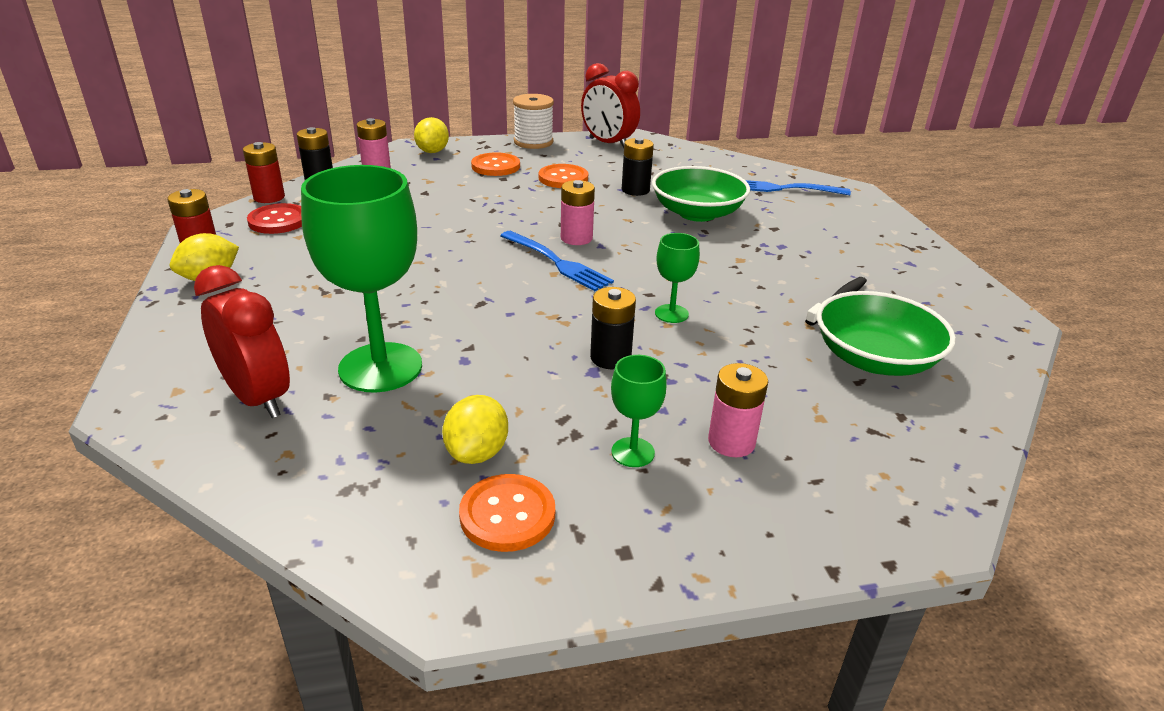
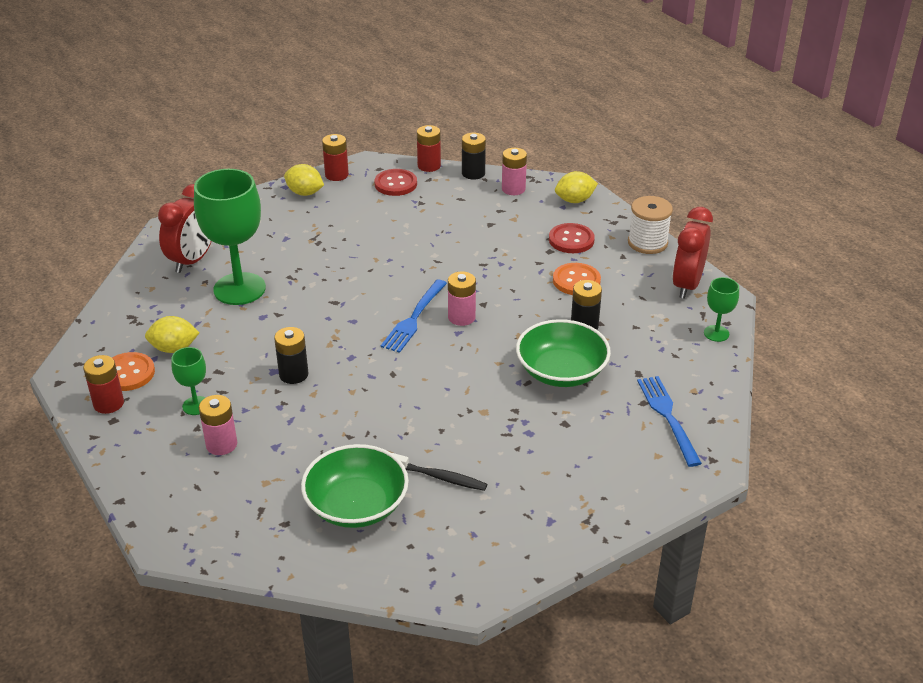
camera: 70 degrees right, 5 degrees up
(495, 166) = (571, 240): orange button -> red button
(577, 551) = (108, 403): none -> red battery
(671, 314) = (368, 390): green goblet -> green goblet (716, 333)

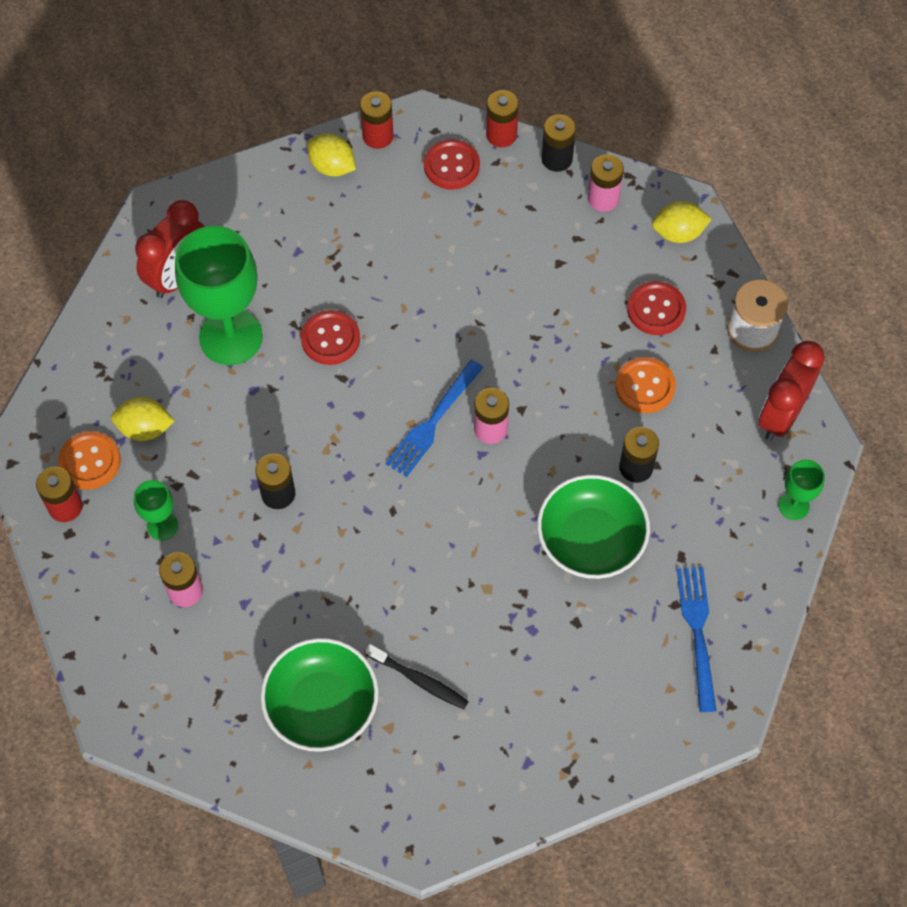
camera: 10 degrees right, 25 degrees up
(321, 281) = (330, 339): none -> red button

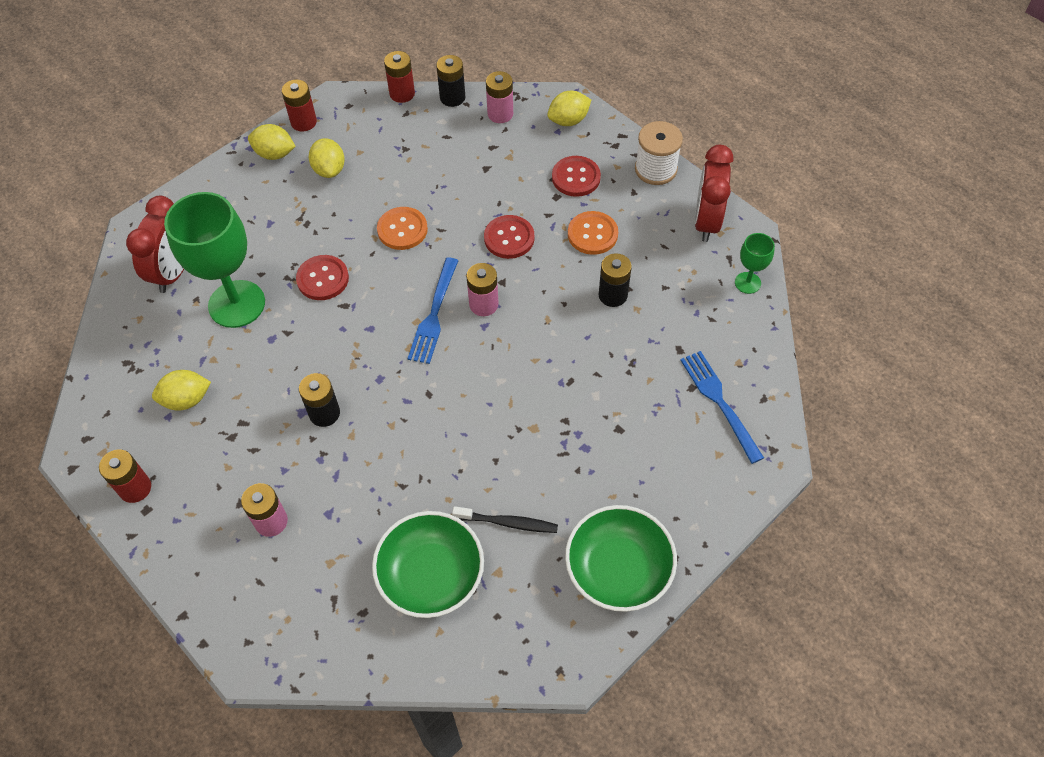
camera: 20 degrees left, 5 degrees down
(90, 461) = (145, 443): orange button -> orange button (402, 230)
(162, 526) = (230, 474): green goblet -> none
(385, 207) = (329, 170): none -> yellow lemon
(451, 166) = (371, 126): red button -> red button (509, 238)
(591, 539) = (601, 360): green bowl -> green bowl (618, 568)

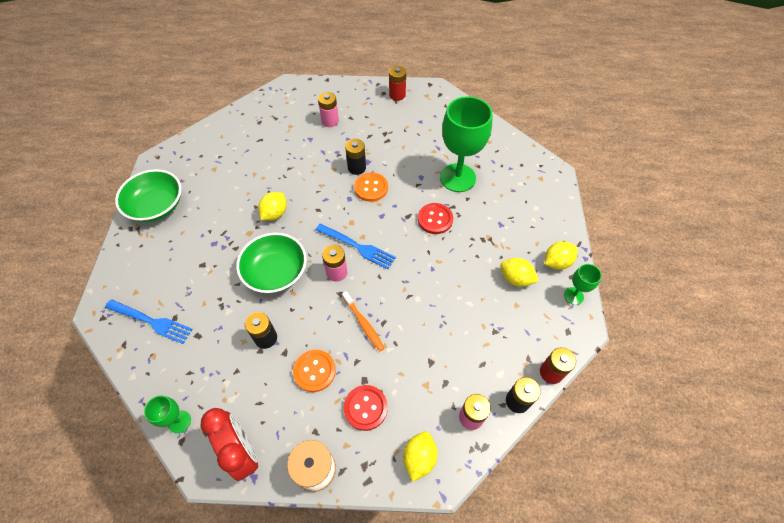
camera: 135 degrees right, 0 degrees up
(174, 272) = (506, 168): red clock -> none
(186, 400) = (422, 131): yellow lemon -> yellow lemon (275, 213)
(303, 122) = (573, 296): red battery -> green goblet
(402, 230) = (429, 278): orange button -> orange button (371, 188)
(431, 574) = (243, 149): green bowl -> green bowl (276, 272)
(434, 314) = (357, 246): blue fork -> blue fork turned 150 degrees clockwise
(508, 522) = (225, 187): black toothbrush -> none
(509, 238) = (364, 324): red button -> orange toothbrush

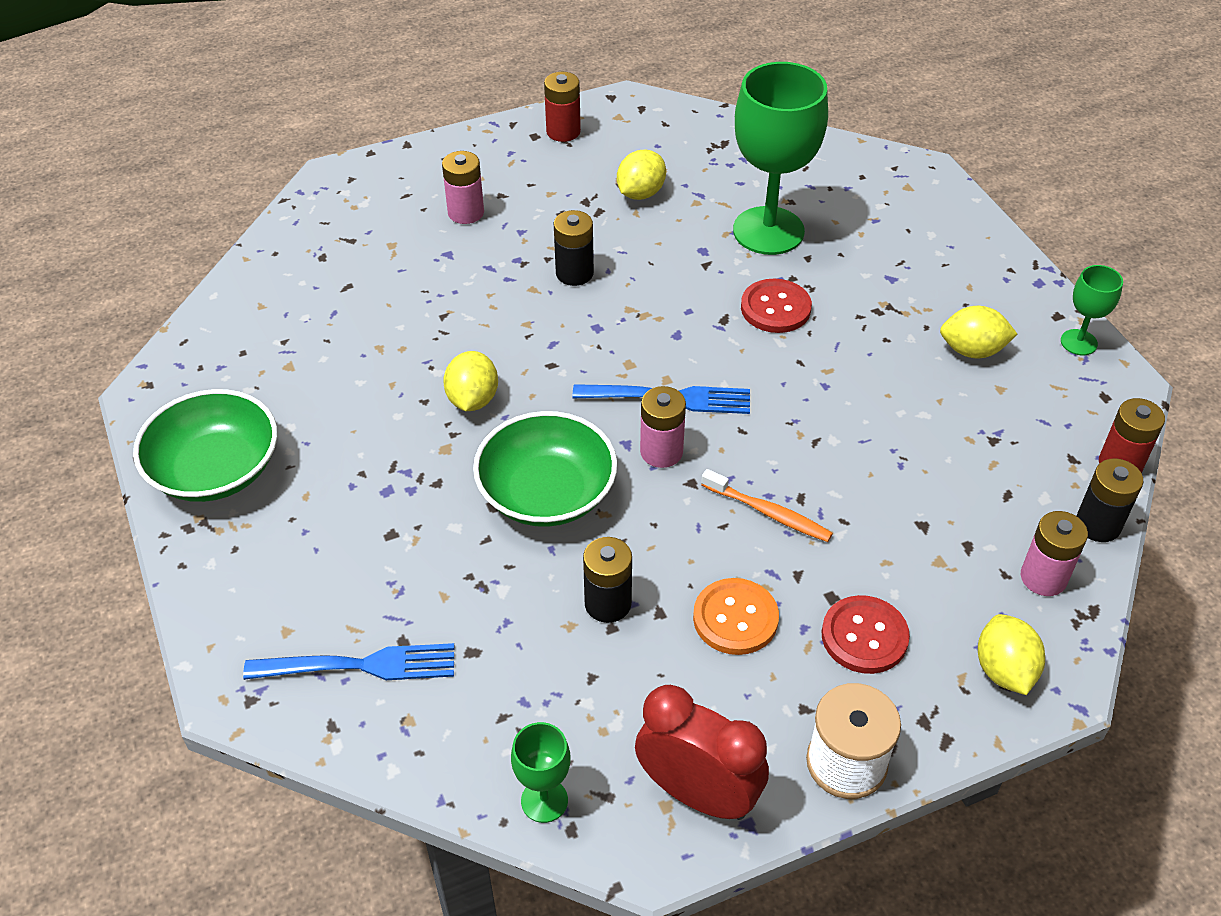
camera: 25 degrees left, 10 degrees down
(371, 188) = (625, 297): orange button -> none
(556, 262) = (1019, 303): yellow lemon -> yellow lemon (640, 193)

